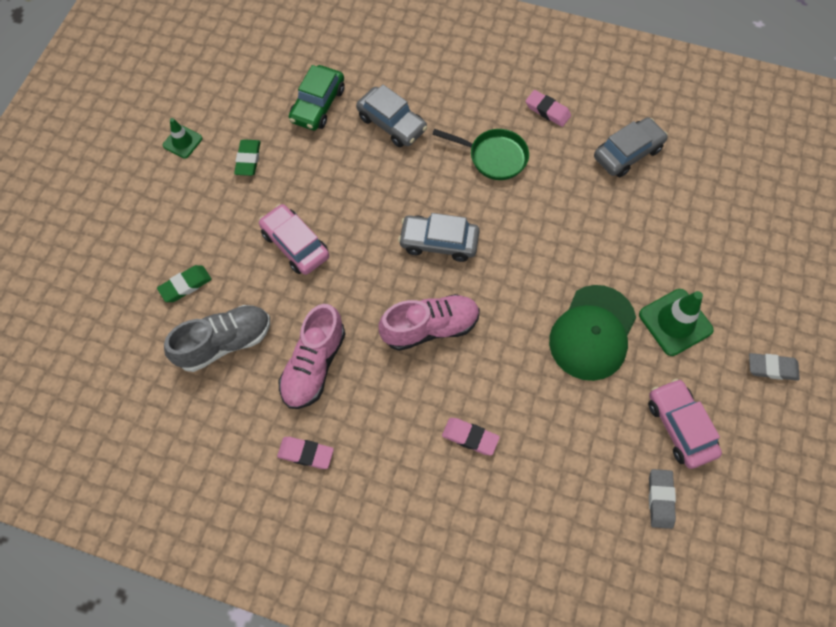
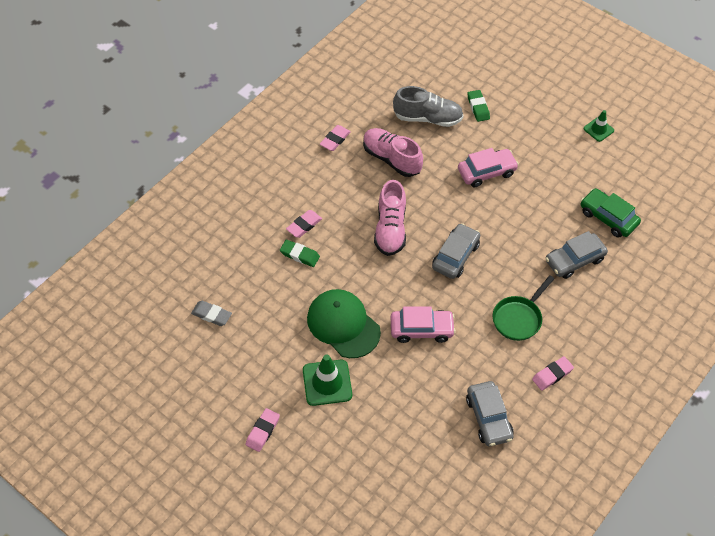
camera: 110 degrees right, 10 degrees down
(224, 342) = (427, 118): grey shoe -> grey shoe turned 75 degrees counterclockwise
(248, 159) = (569, 163): green eraser -> green eraser (299, 255)
(680, 426) = (251, 349): pink car -> pink car (421, 329)
(772, 368) = (263, 431): grey eraser -> pink eraser

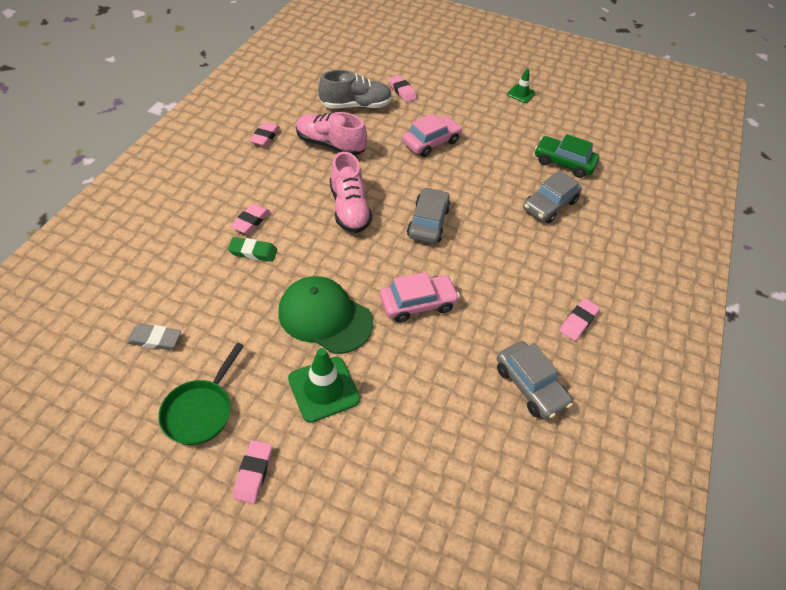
camera: 20 degrees left, 5 degrees down
(478, 107) = (402, 91): green eraser -> pink eraser
(518, 318) = (518, 271): green pan -> green pan (200, 411)

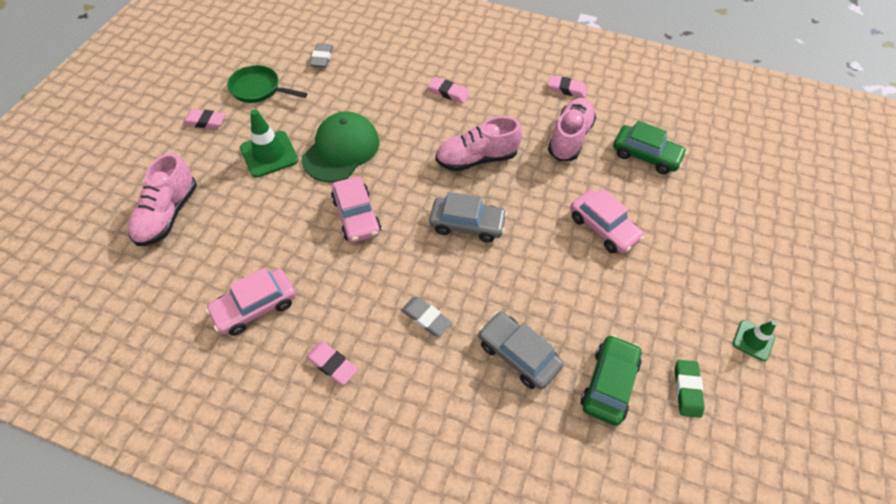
camera: 90 degrees right, 5 degrees up
(253, 252) = (412, 98): green eraser -> green eraser (687, 389)
(356, 106) = (645, 155): grey shoe -> green car
(402, 91) = (694, 198): pink eraser -> none
(414, 494) = (168, 214): none -> pink shoe
(526, 256) = (426, 318): none -> grey eraser
(530, 385) = (255, 307): grey car -> pink car

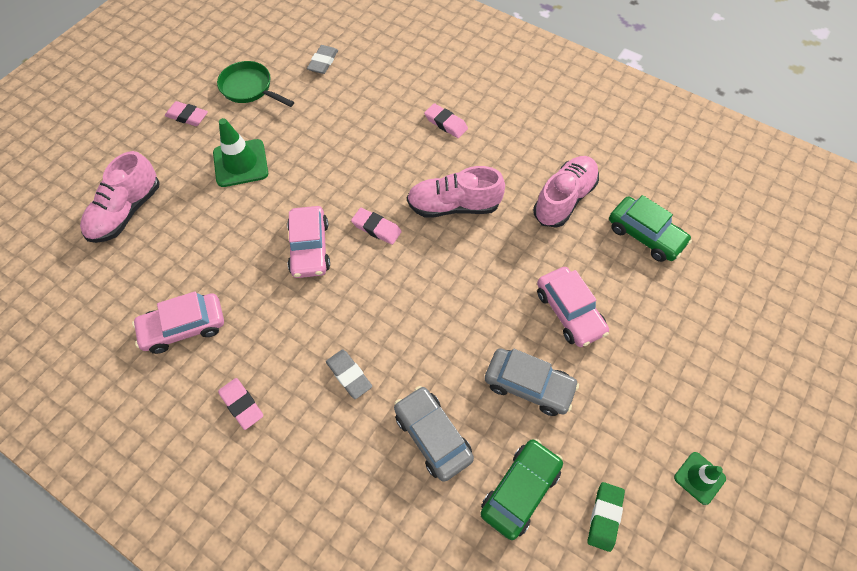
camera: 15 degrees right, 5 degrees up
(341, 150) = (314, 171): green cap -> none
(467, 224) = (421, 279): grey car -> grey car (528, 385)
(566, 89) = (578, 140): pink eraser -> pink eraser (376, 228)

